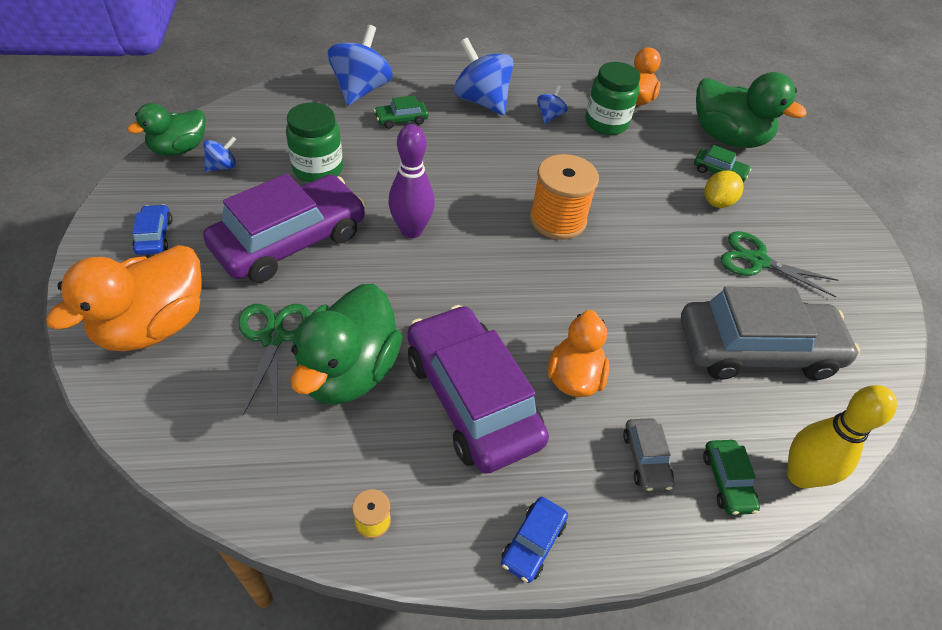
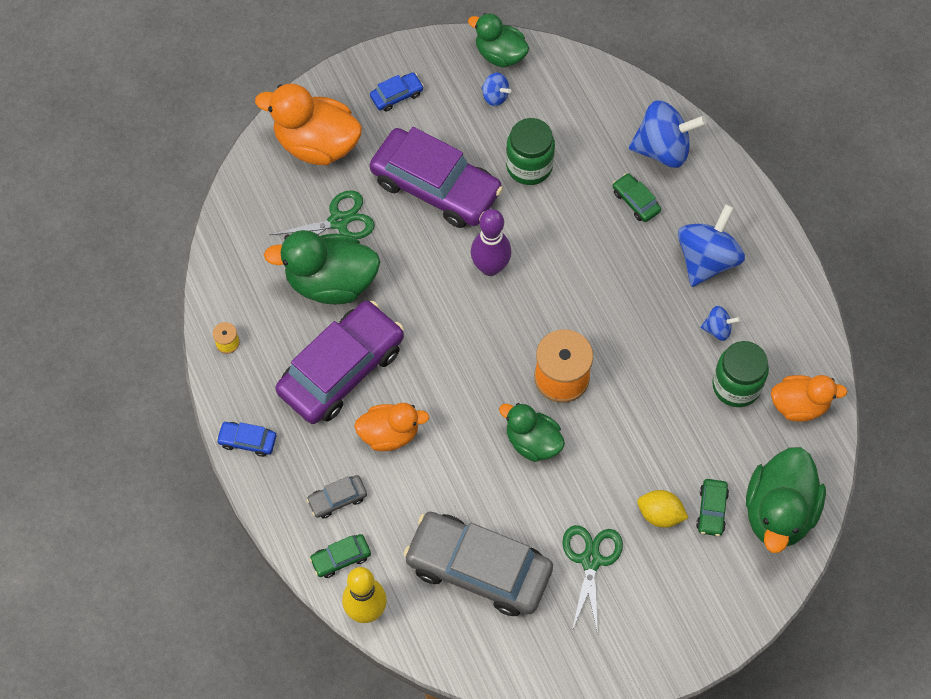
camera: 75 degrees right, 15 degrees up
(620, 261) = (532, 442): none -> green duck
(756, 349) = (478, 568): grey car -> grey car turned 135 degrees clockwise

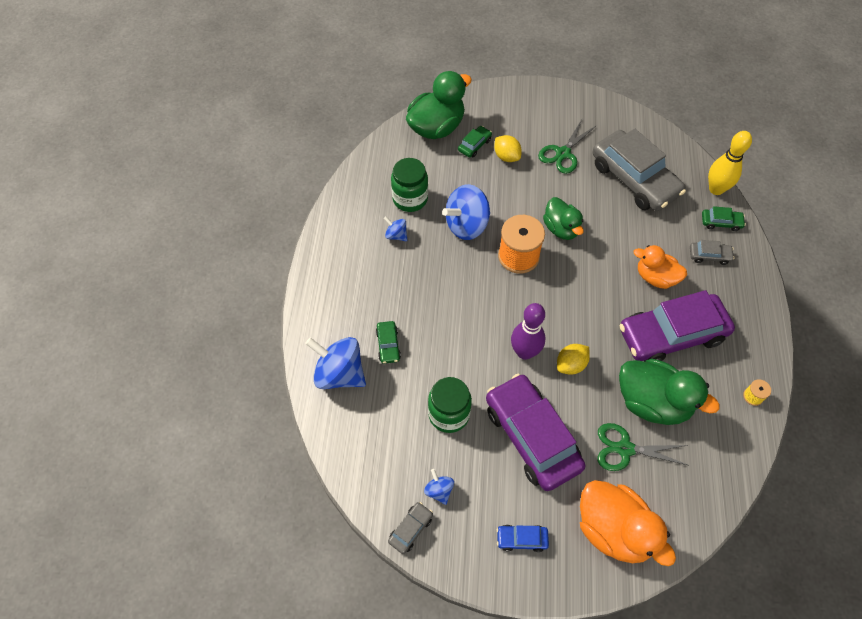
camera: 150 degrees left, 5 degrees down
(247, 441) = (760, 320): blue car -> none
(434, 278) = (571, 365): none -> yellow lemon
(500, 54) = (411, 529): green duck -> grey car
(707, 259) = (369, 280): blue spinning top -> blue spinning top (466, 225)
(799, 405) = (380, 171): orange duck -> none

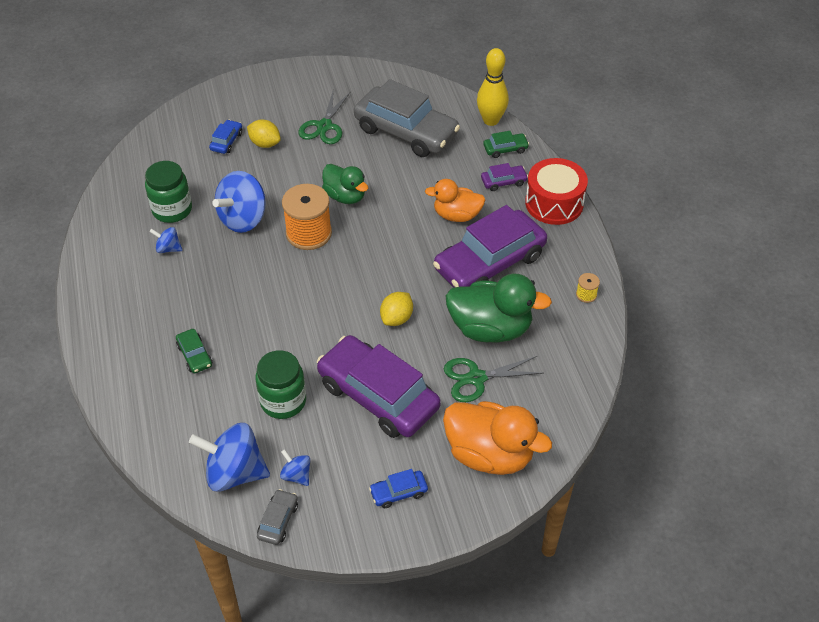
camera: 20 degrees left, 10 degrees down
(339, 373) = (149, 398): blue spinning top -> blue spinning top (234, 472)
(436, 127) = (179, 134): green duck -> none
(474, 145) = (226, 141): green car -> blue car
(524, 352) = (345, 320): purple bowling pin -> none
(709, 256) = (503, 182): grey car -> purple car
(750, 292) = (554, 203): none -> red drum

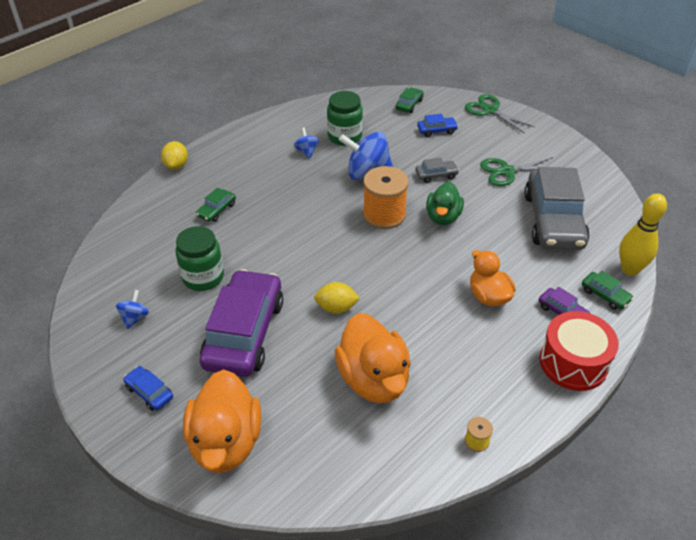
camera: 60 degrees right, 5 degrees down
(169, 140) = (409, 104): none -> green car
(234, 472) = (119, 281): blue spinning top -> none
(265, 143) = (454, 150): yellow lemon -> yellow lemon (176, 165)
(278, 521) = (85, 327): grey car -> grey car (436, 175)
(476, 378) = (308, 394): green scissors -> green scissors (490, 110)
(489, 262) = (452, 344): purple car -> none
(490, 328) = (373, 379): green duck -> orange duck

